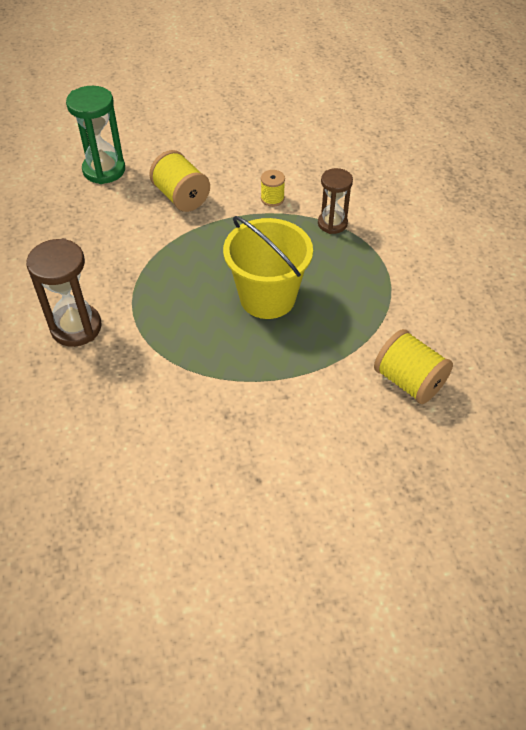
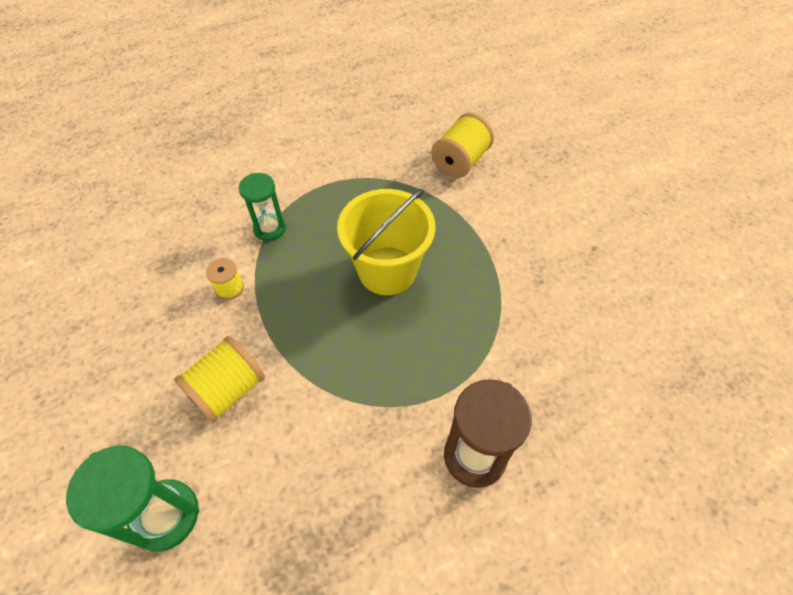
camera: 100 degrees left, 5 degrees up
(332, 223) = (269, 229): brown hourglass -> green hourglass

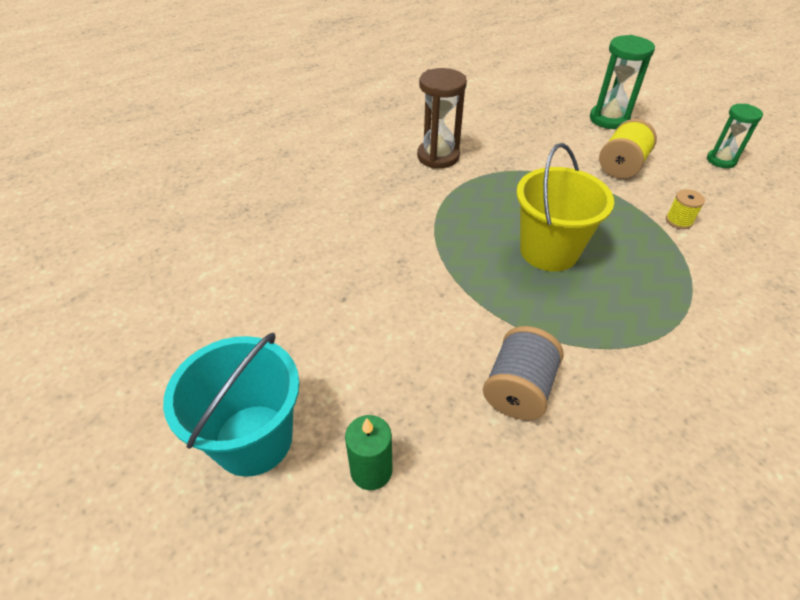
camera: 170 degrees right, 10 degrees down
(269, 229) = (689, 273): green hourglass -> green hourglass (721, 160)
(460, 161) = (518, 389): yellow spool -> grey spool
(564, 133) = (371, 470): none -> green candle
(643, 156) = (253, 439): none -> turquoise bucket

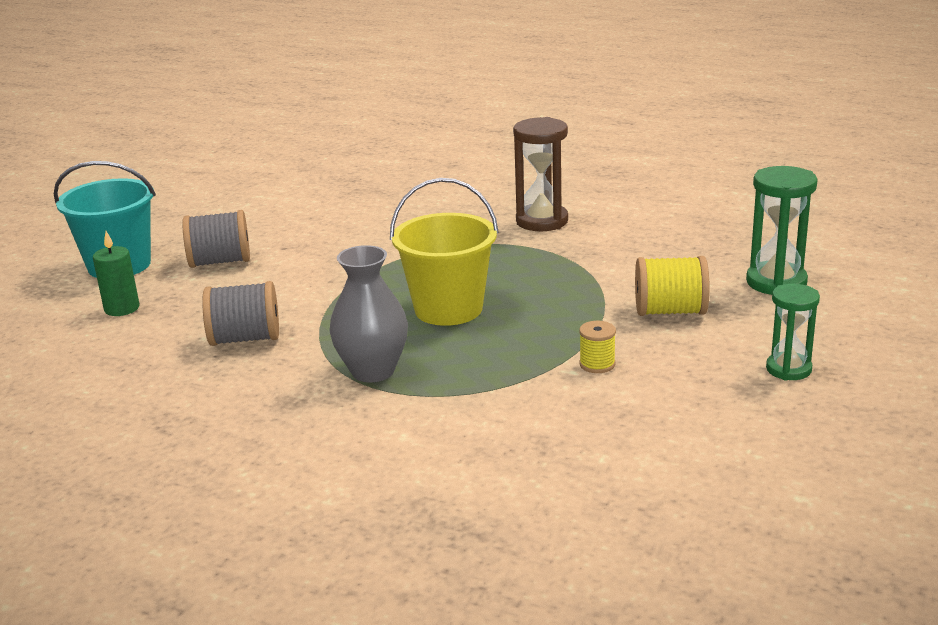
camera: 60 degrees right, 20 degrees down
(331, 352) = (220, 262): none -> grey spool
(630, 328) = (373, 371): none -> grey vase

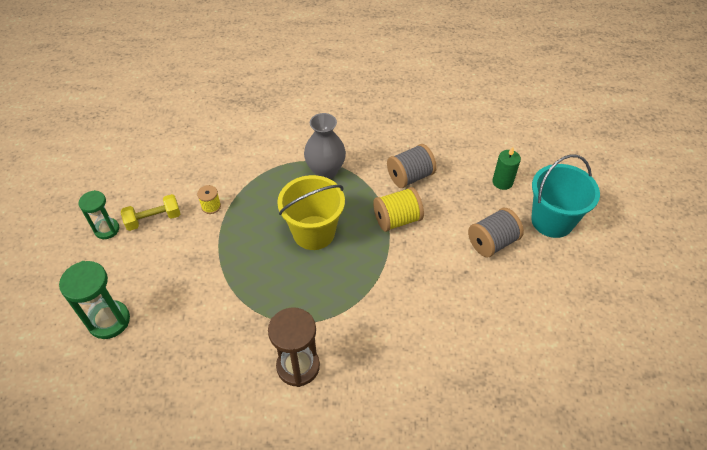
camera: 155 degrees right, 25 degrees up
(670, 311) = (178, 266): yellow spool -> yellow spool (397, 219)
(703, 367) = (153, 219): none -> yellow dumbbell

